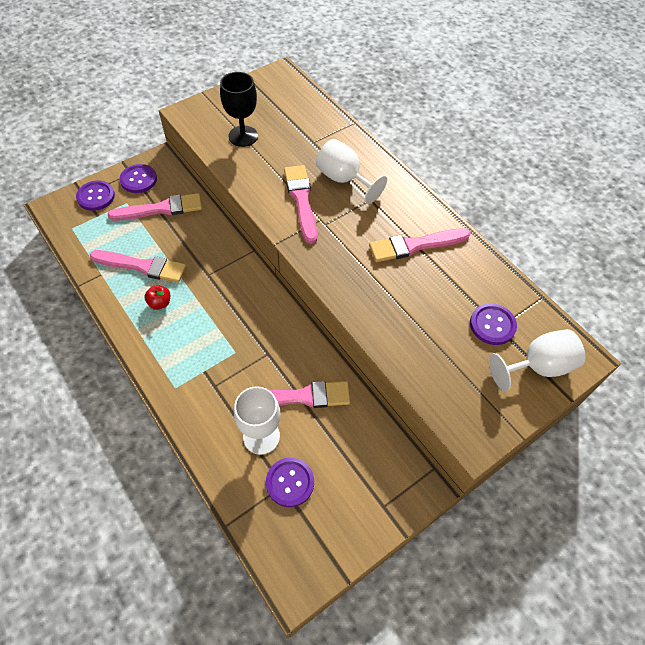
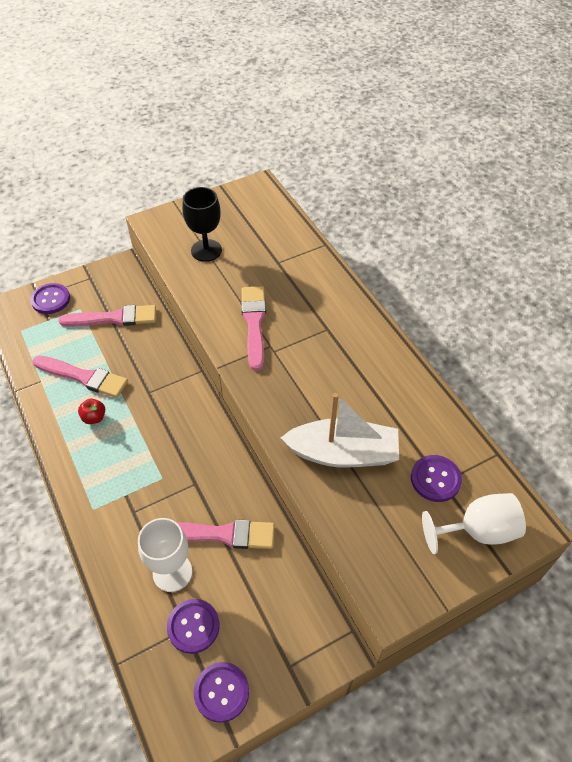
camera: 10 degrees right, 5 degrees down
(138, 179) = (97, 285): purple button -> purple button (221, 692)
(344, 179) = (303, 305): white goblet -> none
(405, 311) = (343, 453): none -> white boat
(415, 245) = (366, 383): pink brush -> none

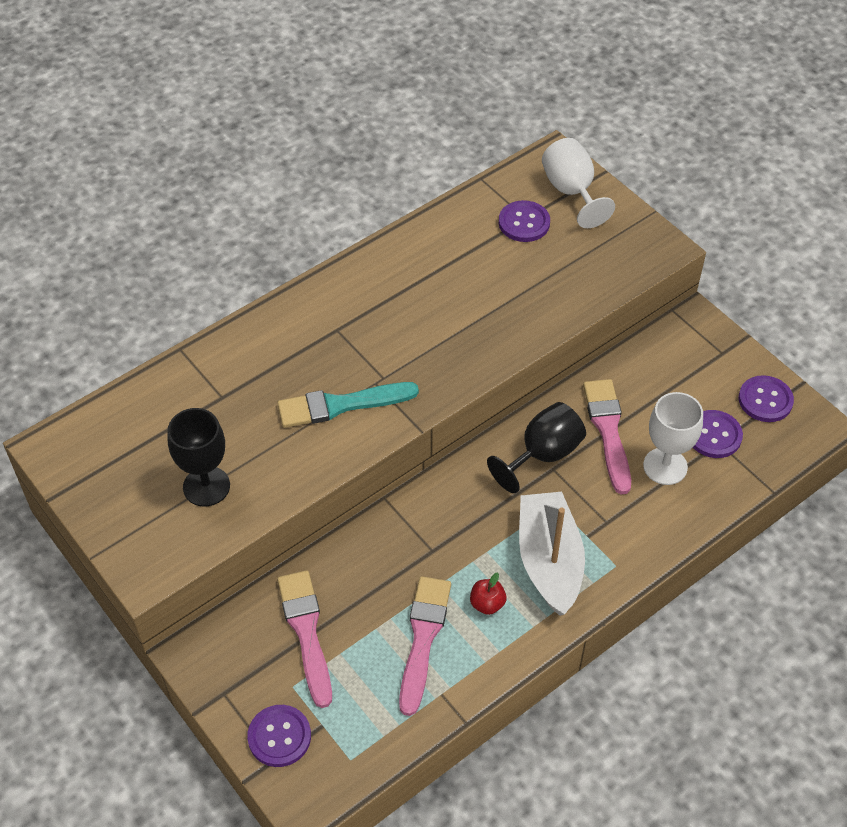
camera: 100 degrees left, 0 degrees up
(210, 479) = (543, 454): none -> black goblet
(254, 323) = (341, 405): pink brush -> turquoise brush
(343, 453) = (514, 297): white boat -> white boat (549, 561)

